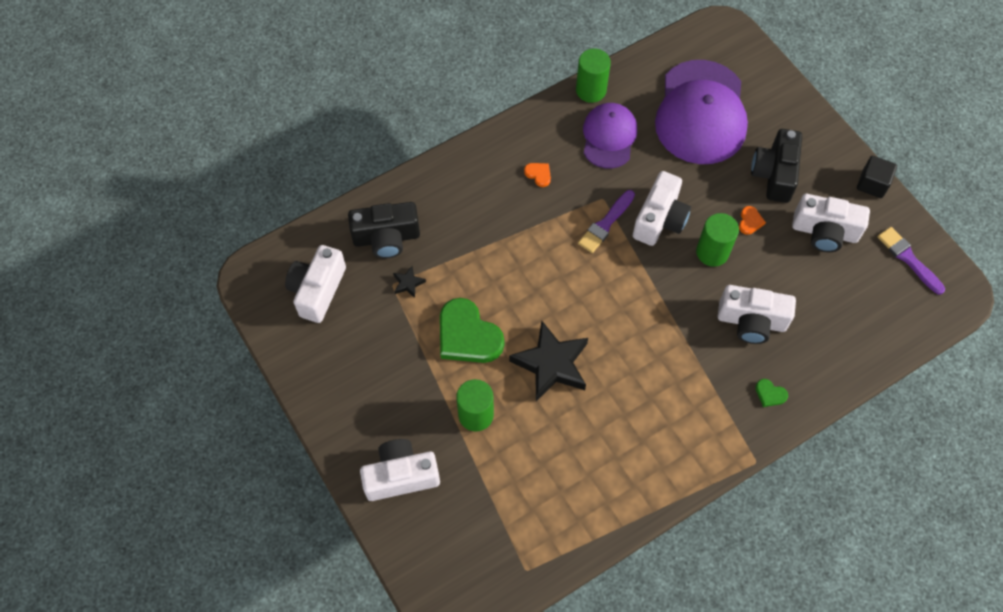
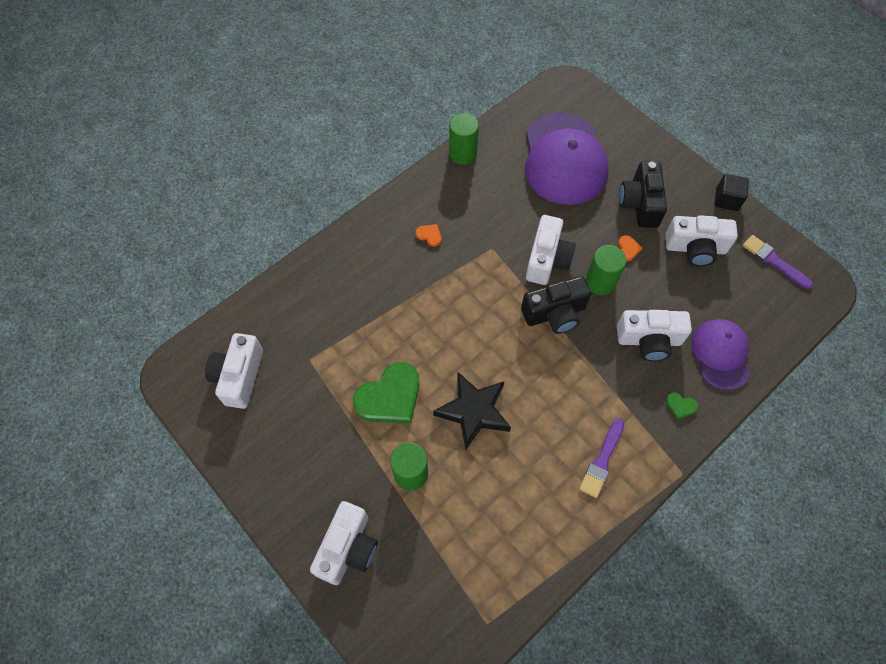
camera: 10 degrees left, 0 degrees up
(386, 238) = (298, 316): black camera -> black camera (555, 313)
(401, 476) = (348, 548): white camera -> white camera turned 135 degrees clockwise
(408, 283) = (325, 356): black star -> none
(467, 335) = (390, 397): green heart -> green heart turned 75 degrees counterclockwise
(605, 224) = (499, 271): purple brush -> purple brush (602, 461)
(609, 137) = (487, 192): purple cap -> purple cap (720, 354)

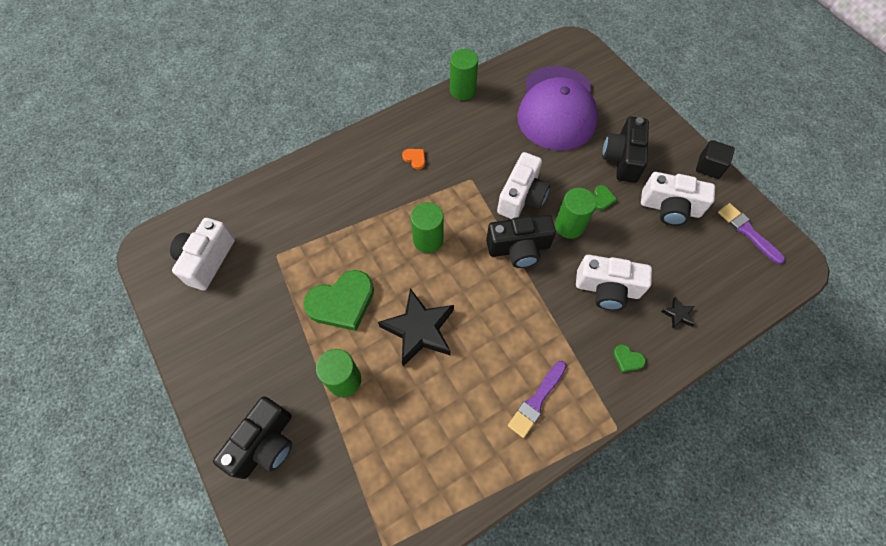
camera: 10 degrees right, 0 degrees up
(348, 548) = (265, 443): white camera -> black camera
(462, 319) = (428, 240): none -> green cylinder
(628, 249) = (602, 199): orange heart -> green heart
(720, 354) = (678, 314): purple cap -> black star

